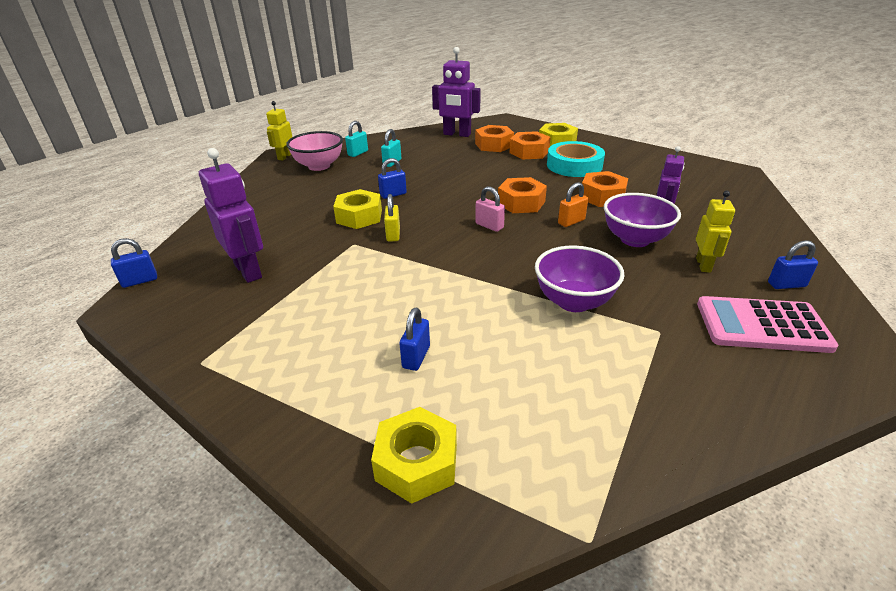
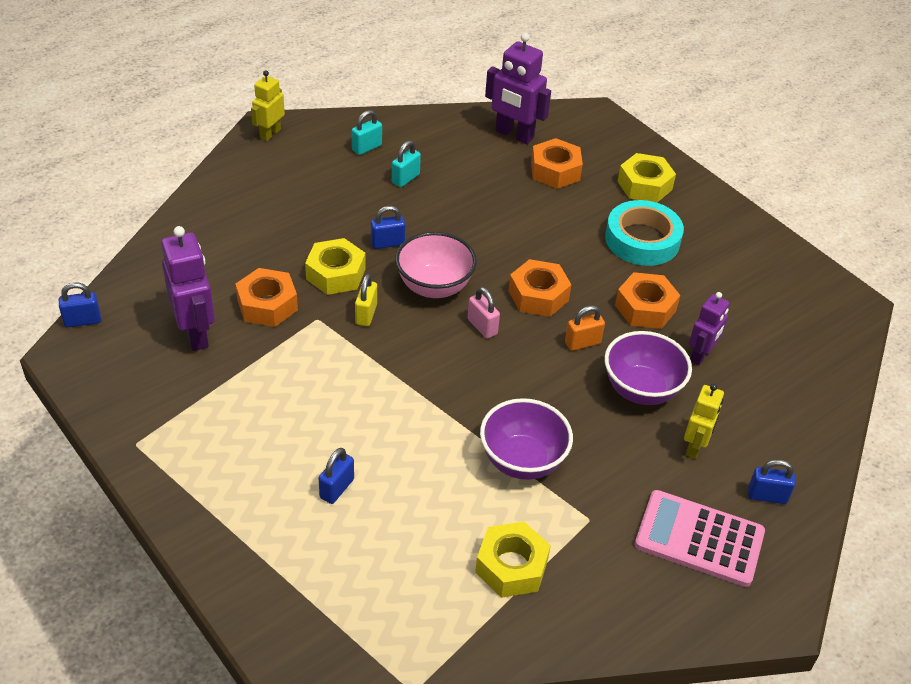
camera: 10 degrees right, 10 degrees up
(319, 166) = (310, 164): pink bowl -> pink bowl (434, 287)
(416, 462) = (302, 593): yellow nut -> yellow nut (511, 566)
(529, 152) = (596, 197): orange nut -> orange nut (267, 305)

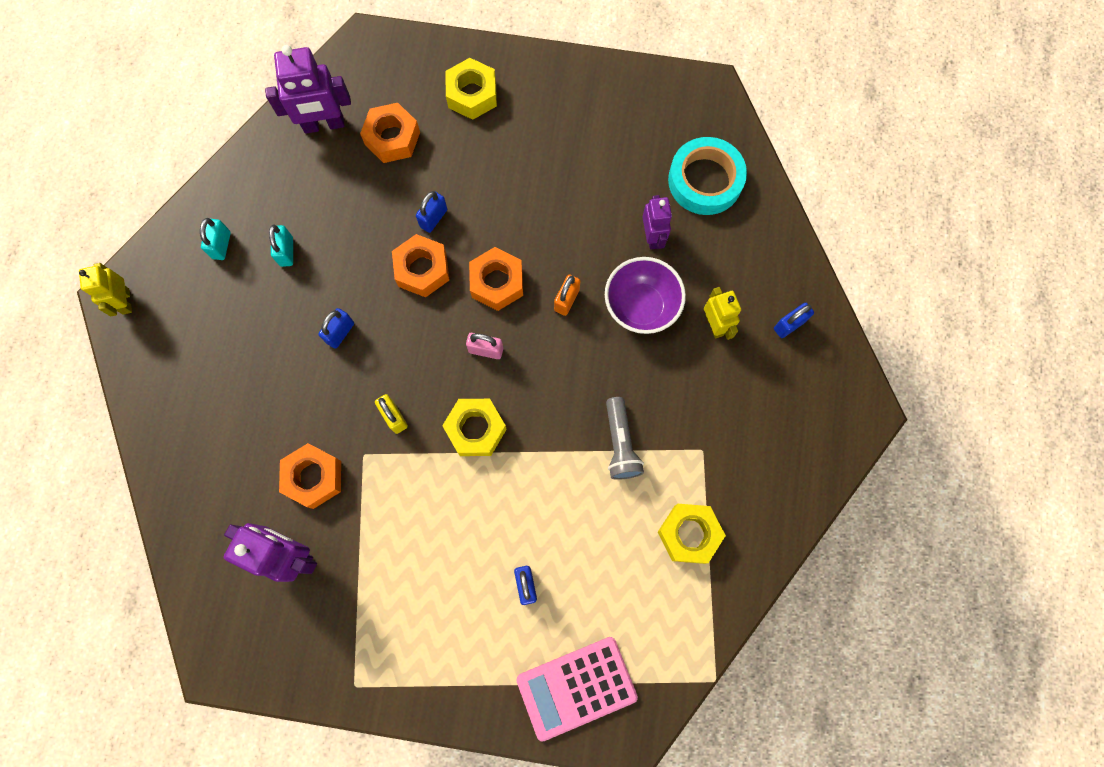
camera: 40 degrees left, 30 degrees up
(82, 321) = (192, 625): blue padlock -> blue padlock (433, 218)
(335, 274) = (333, 400): yellow nut -> yellow nut (475, 429)
(434, 287) = (416, 344): pink bowl -> none
(522, 461) = (620, 444): purple bowl -> grey flashlight
(642, 240) = (519, 156): turquoise tape -> turquoise tape (705, 180)
(645, 308) = (579, 225): orange nut -> orange nut (422, 269)
(699, 539) = (778, 400): pink calculator -> pink calculator (576, 688)

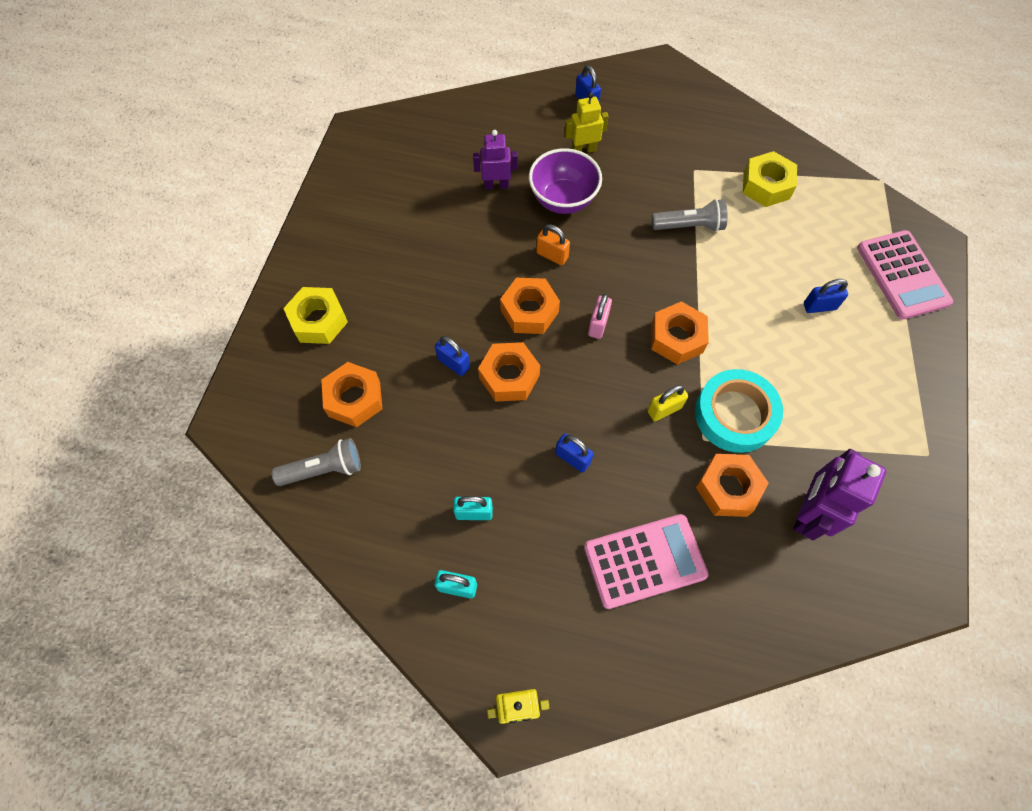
camera: 85 degrees left, 10 degrees down
(244, 400) = (644, 561): none -> pink calculator
(324, 125) = (324, 469): purple robot -> grey flashlight
(475, 429) = (677, 338): yellow nut -> orange nut
(705, 180) = (447, 143): turquoise tape -> turquoise tape (735, 414)

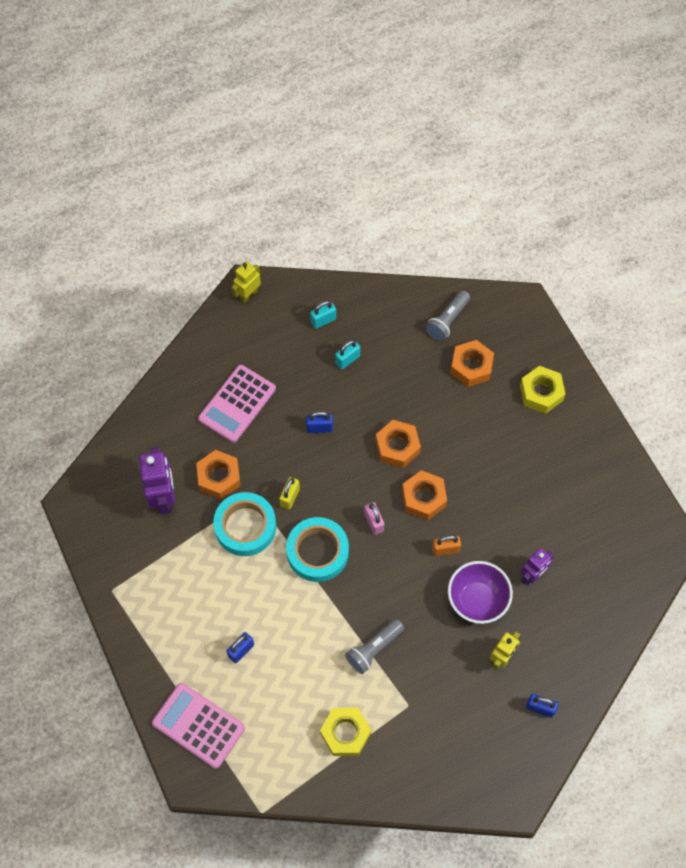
camera: 140 degrees right, 0 degrees up
(453, 363) = (437, 429): blue padlock -> none
(677, 338) = (317, 552): orange nut -> turquoise tape

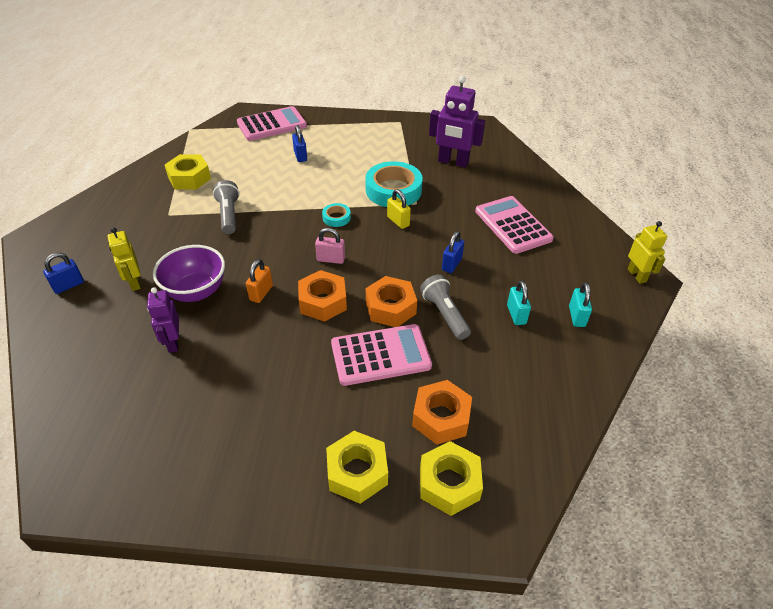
camera: 120 degrees right, 20 degrees down
(219, 477) = (448, 192): orange nut -> none
(317, 552) = (336, 218): turquoise tape -> turquoise tape, size x0.47
(446, 429) = (380, 355): none -> pink calculator
(447, 321) = (519, 427): grey flashlight -> grey flashlight (444, 314)
(513, 341) = (449, 483): none -> yellow nut

